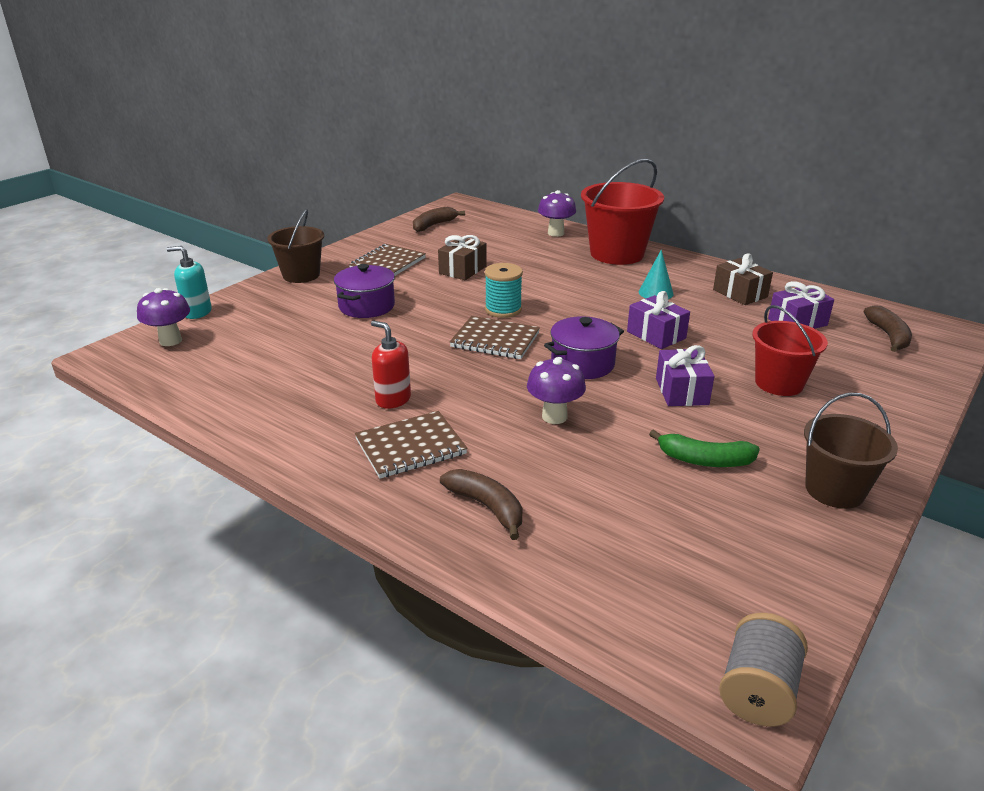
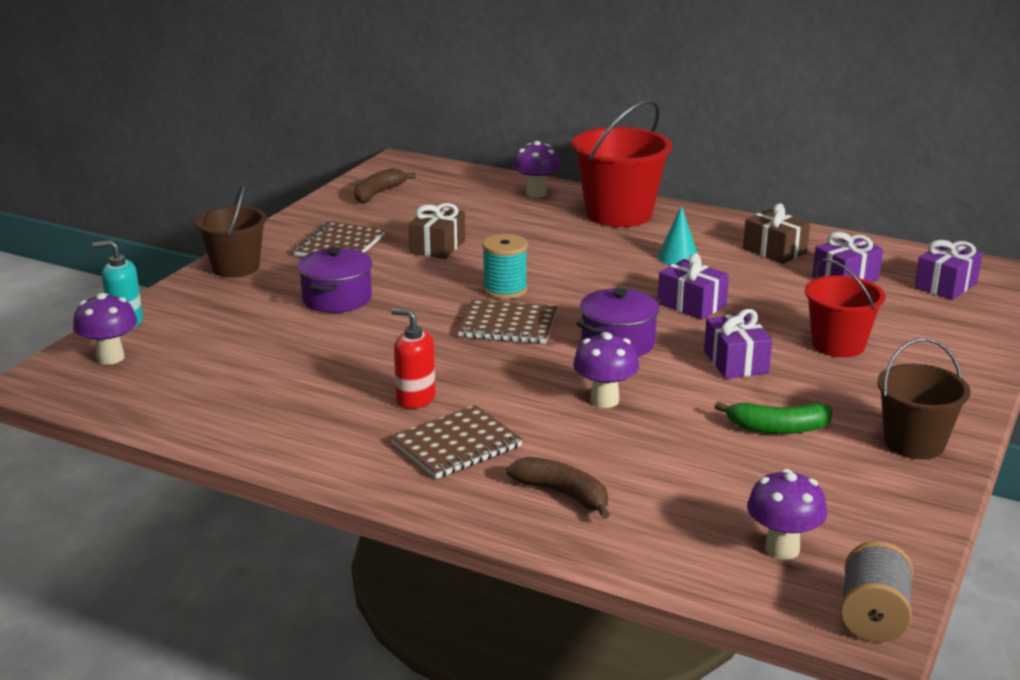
camera: 10 degrees left, 5 degrees down
(679, 593) = (782, 549): none -> purple mushroom
(888, 336) = (945, 285): brown banana -> purple gift

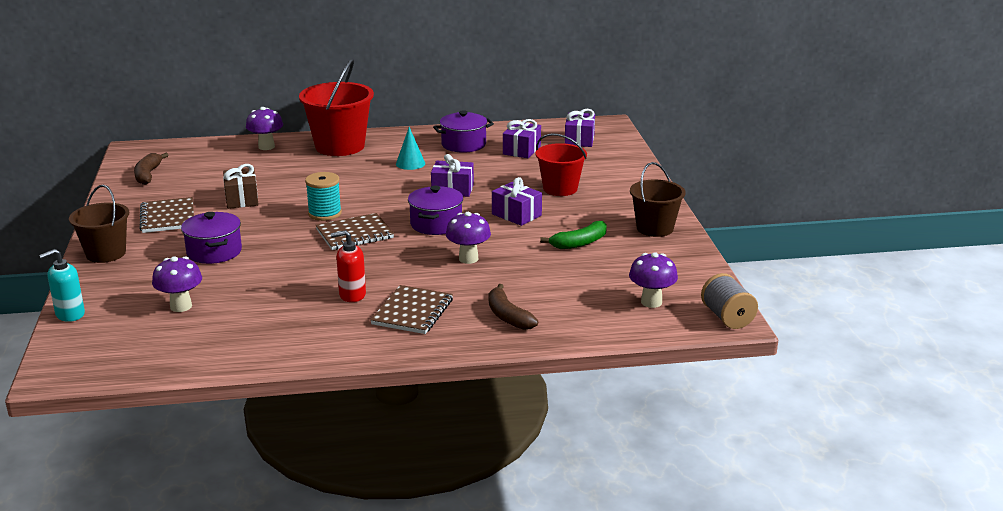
camera: 35 degrees left, 0 degrees up
(110, 358) = (93, 340): purple mushroom -> purple mushroom (181, 306)
(563, 494) = (508, 316): brown banana -> brown banana turned 120 degrees counterclockwise
(774, 251) = (463, 144): brown gift -> purple pot

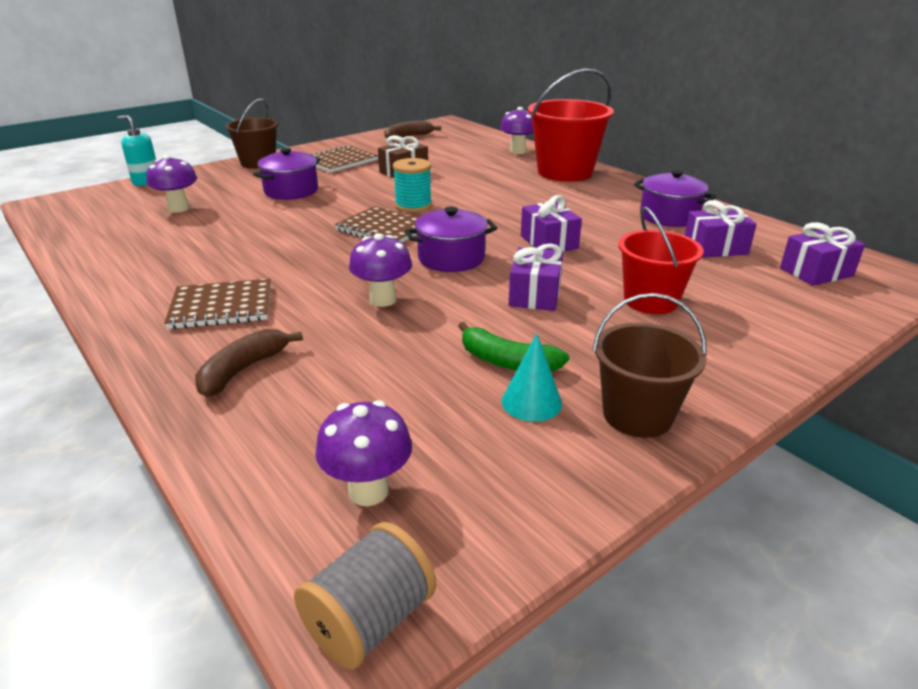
camera: 60 degrees right, 5 degrees up
(352, 295) = (243, 266): red soap dispenser -> none
(410, 163) = (578, 207): turquoise cone -> turquoise cone (531, 402)

